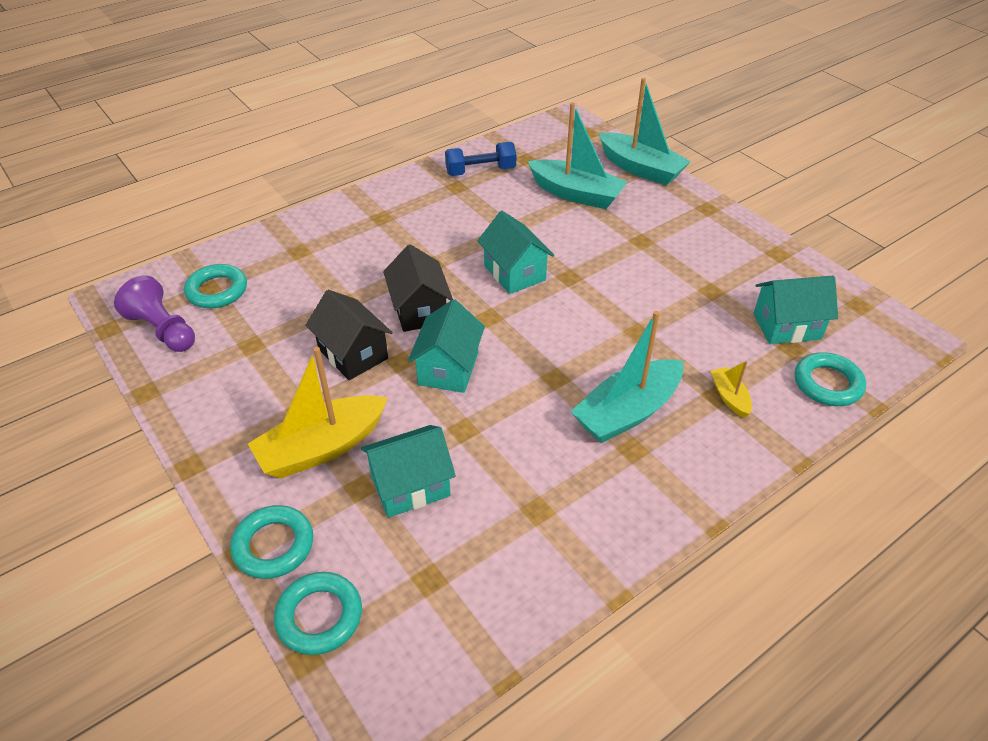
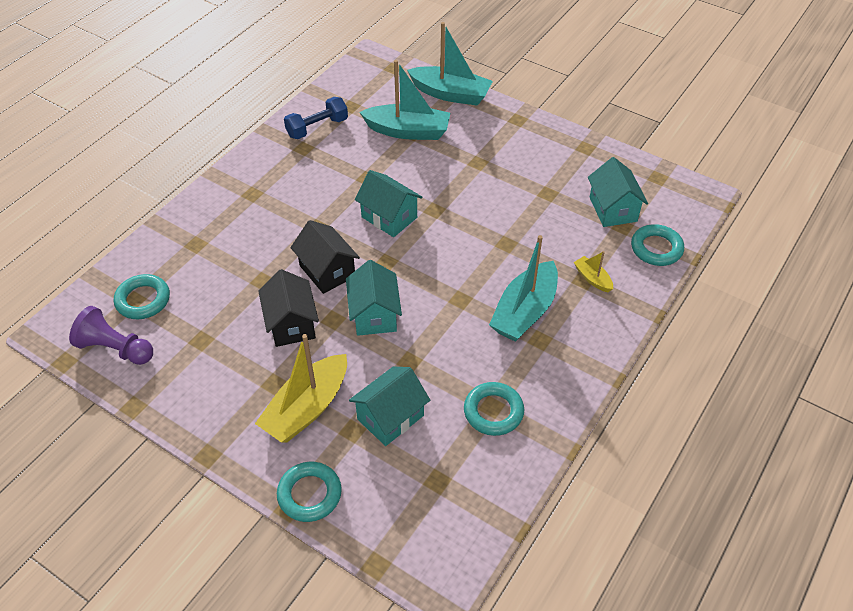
camera: 20 degrees left, 5 degrees up
(319, 616) = (371, 533): turquoise ring -> turquoise ring (493, 412)
(353, 354) = (291, 324): black house -> black house turned 45 degrees clockwise
(787, 326) = (613, 209): turquoise house -> turquoise house turned 75 degrees counterclockwise

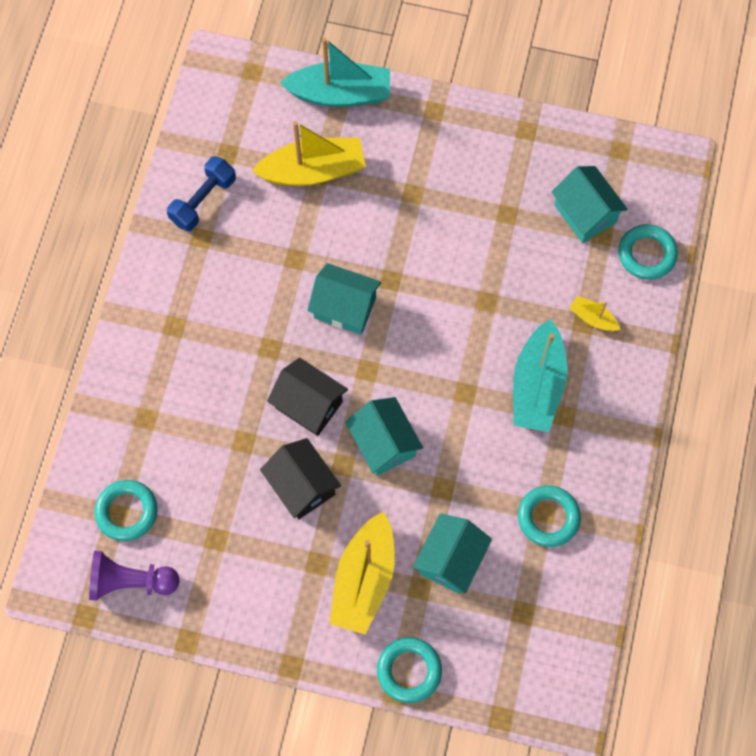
camera: 20 degrees left, 20 degrees up
(408, 131) = (313, 171): turquoise boat -> yellow boat

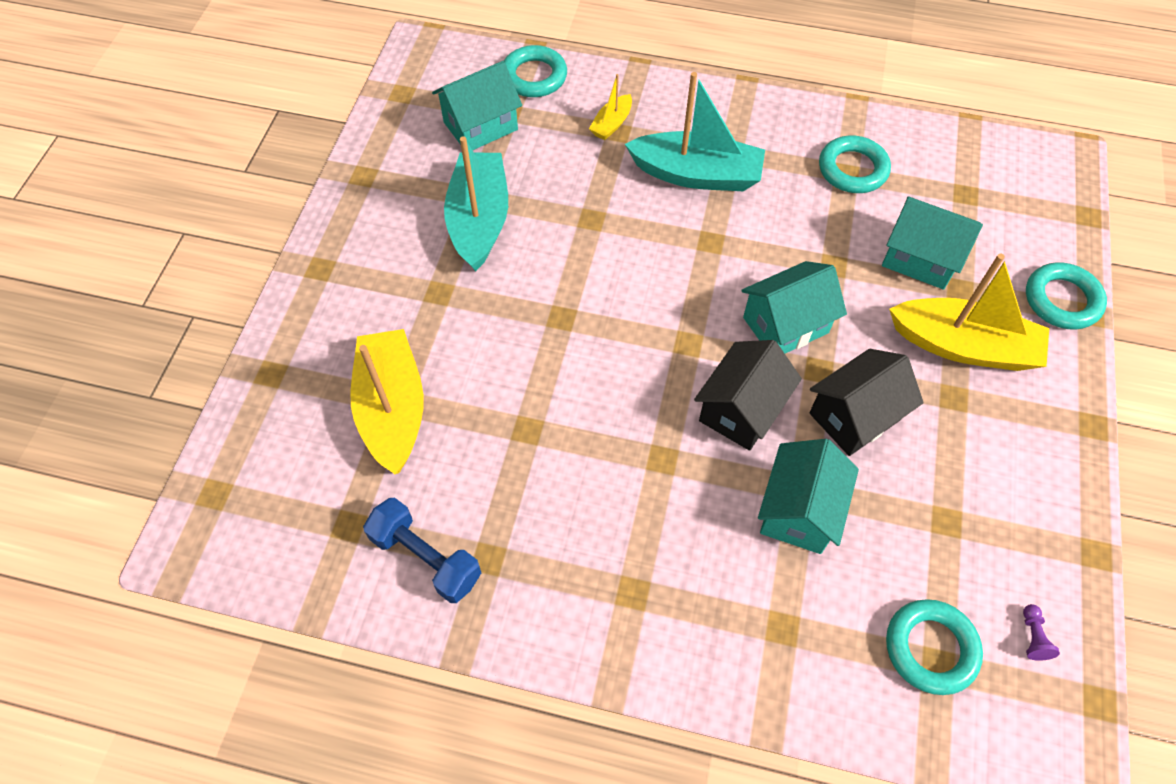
camera: 90 degrees left, 10 degrees down
(131, 581) = (1033, 637): purple pawn -> purple pawn, size x0.41
(340, 94) = (274, 376): turquoise boat -> turquoise boat (479, 220)
(345, 308) = (601, 369): turquoise house -> turquoise house (799, 510)

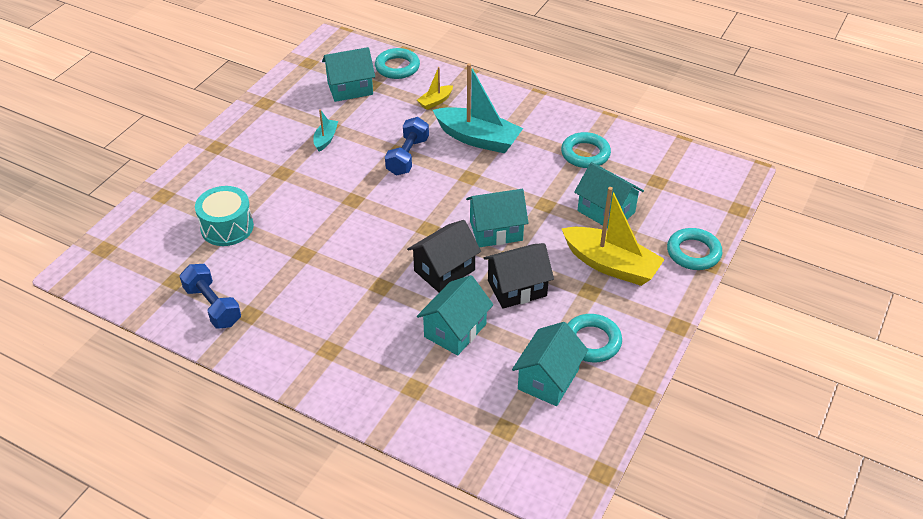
camera: 15 degrees right, 15 degrees down
(392, 409) = (227, 227): yellow boat -> turquoise drum
(479, 220) = (325, 139): turquoise boat -> turquoise boat, size x0.47
(610, 225) = (407, 156): none -> blue dumbbell
(930, 648) = (504, 419): turquoise ring -> turquoise ring (591, 341)
(961, 562) = (548, 379): none -> turquoise house
(1033, 637) = (575, 428): purple pawn -> none

